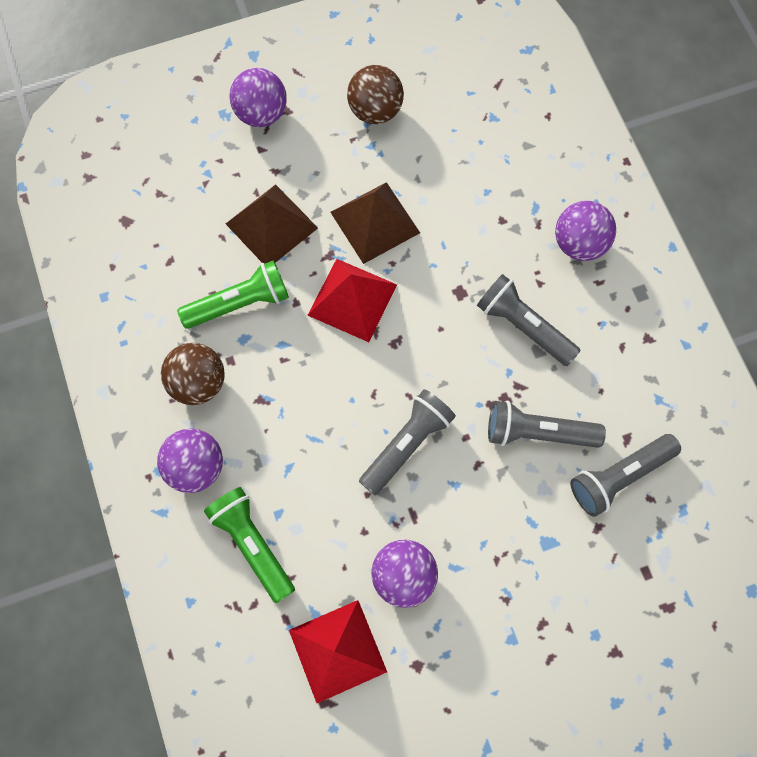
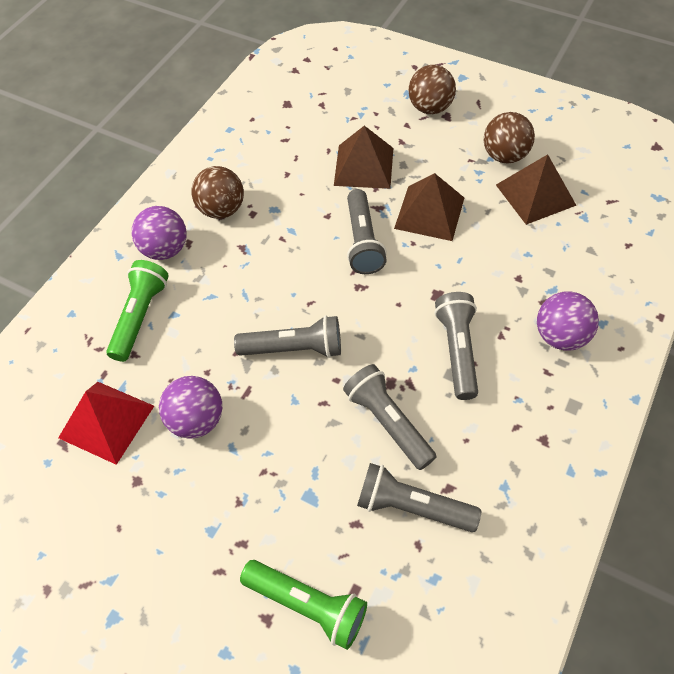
camera: 50 degrees right, 15 degrees down
(240, 303) = (295, 190): green flashlight -> green flashlight (307, 605)
(261, 113) = (430, 108): purple ball -> brown ball
(352, 299) = (362, 241): red pyramid -> grey flashlight
(437, 129) = (535, 195): none -> brown pyramid

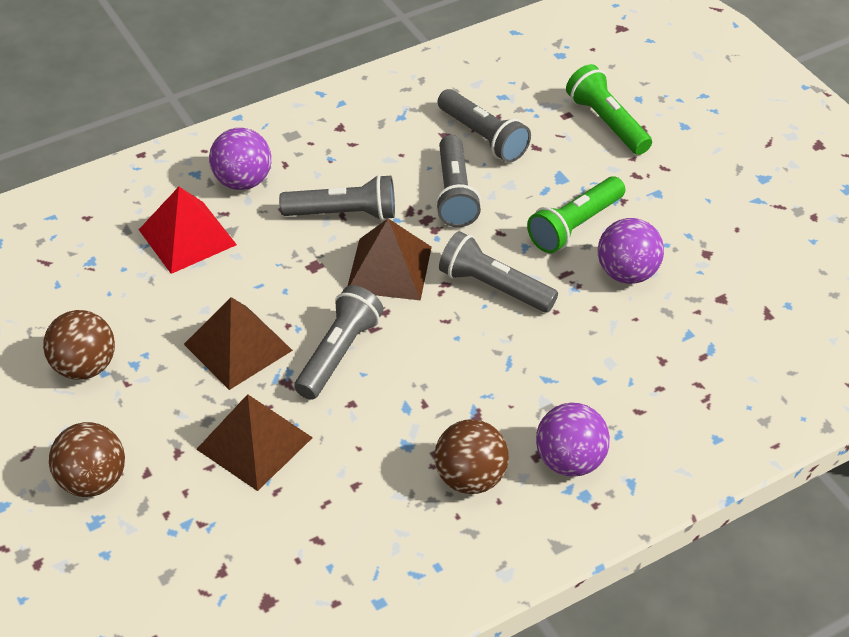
camera: 150 degrees left, 10 degrees down
(106, 421) = (717, 312): red pyramid -> red pyramid (187, 237)
(140, 316) = (637, 396): green flashlight -> green flashlight (575, 226)
(457, 350) = (344, 214): grey flashlight -> grey flashlight turned 120 degrees counterclockwise
(535, 195) = (108, 307): brown pyramid -> brown pyramid (389, 269)

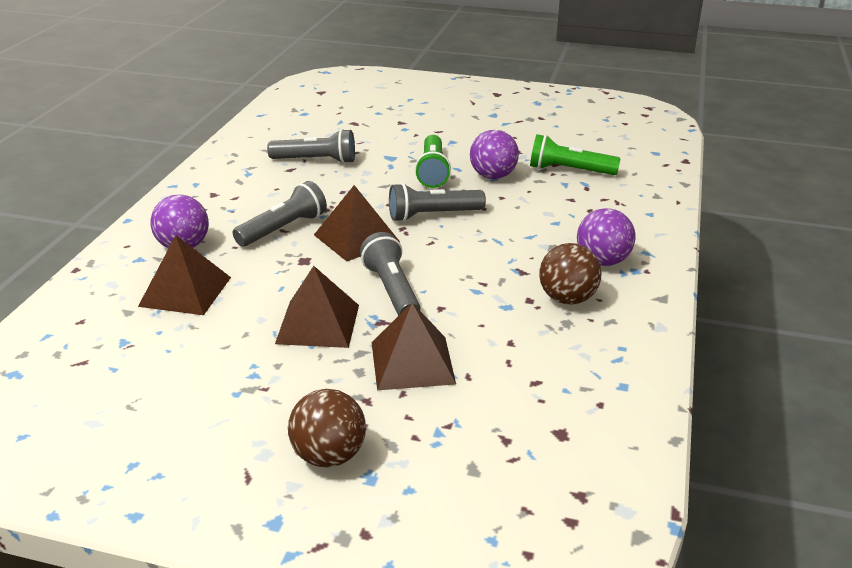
camera: 45 degrees left, 15 degrees down
(85, 367) = (215, 399): brown ball -> none
(187, 237) = (185, 291): red pyramid -> brown pyramid
(455, 194) = (340, 189): grey flashlight -> none
(607, 123) = (377, 127): green flashlight -> green flashlight (569, 170)

